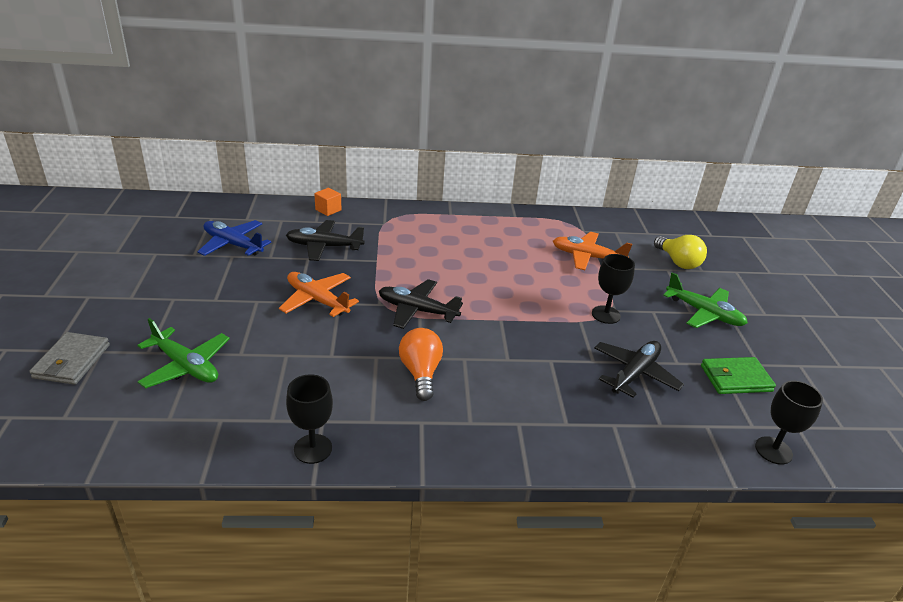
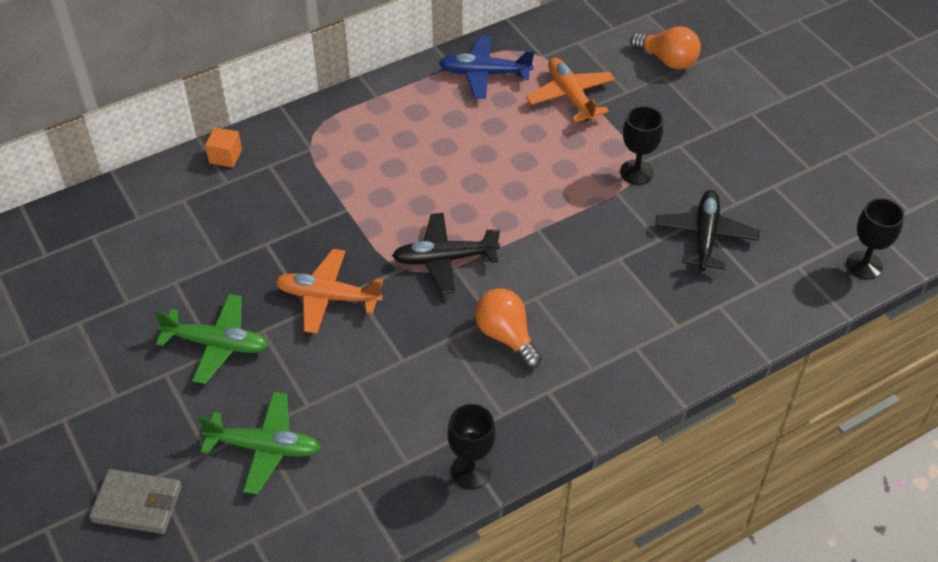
camera: 25 degrees left, 15 degrees up
(72, 361) = (137, 504): grey wallet -> grey wallet turned 60 degrees counterclockwise
(233, 244) = (159, 265): blue plane -> blue plane (484, 74)
(324, 246) = (270, 217): black plane -> none
(587, 257) = (570, 96): orange plane -> orange plane turned 75 degrees clockwise
(678, 262) = (667, 60): yellow light bulb -> orange light bulb
(704, 313) = (729, 124): green plane -> green plane (217, 344)
(735, 378) = (797, 197): green wallet -> none

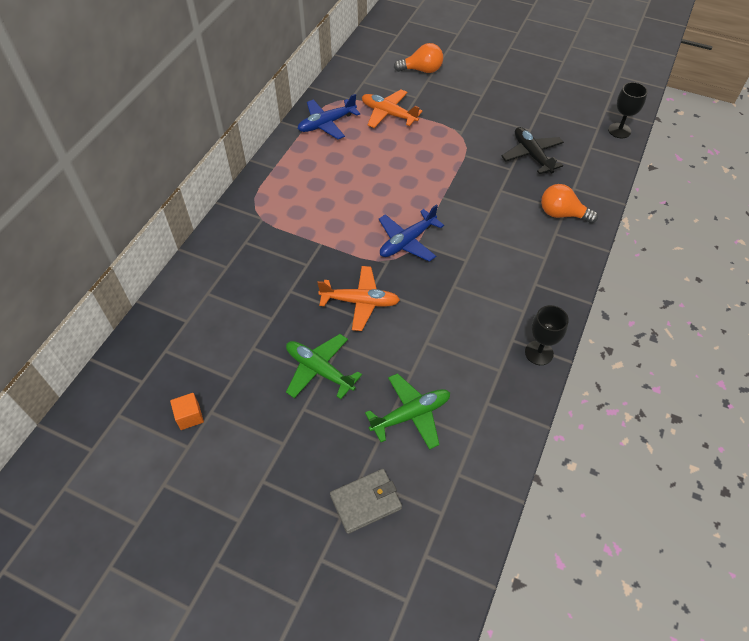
camera: 35 degrees left, 5 degrees up
(217, 344) = (319, 370): green plane -> green plane turned 120 degrees counterclockwise
(225, 156) = (210, 251): orange cube -> orange cube (189, 416)
(327, 297) = (360, 302): orange plane -> orange plane turned 150 degrees counterclockwise
(444, 259) = (407, 242): black plane -> blue plane
(506, 336) = (484, 266): orange light bulb -> orange light bulb (562, 214)
(636, 172) = (464, 138): black goblet -> none

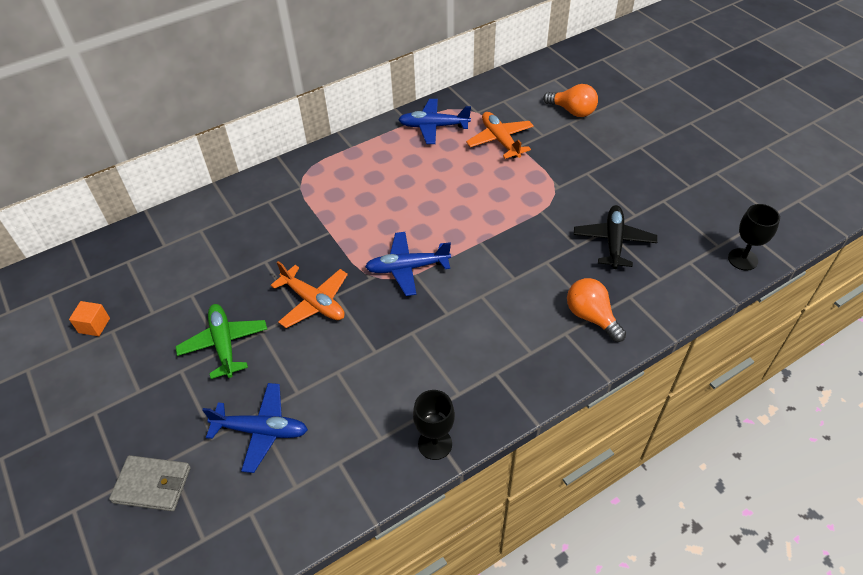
camera: 35 degrees right, 5 degrees down
(411, 414) = (261, 430): green plane -> blue plane

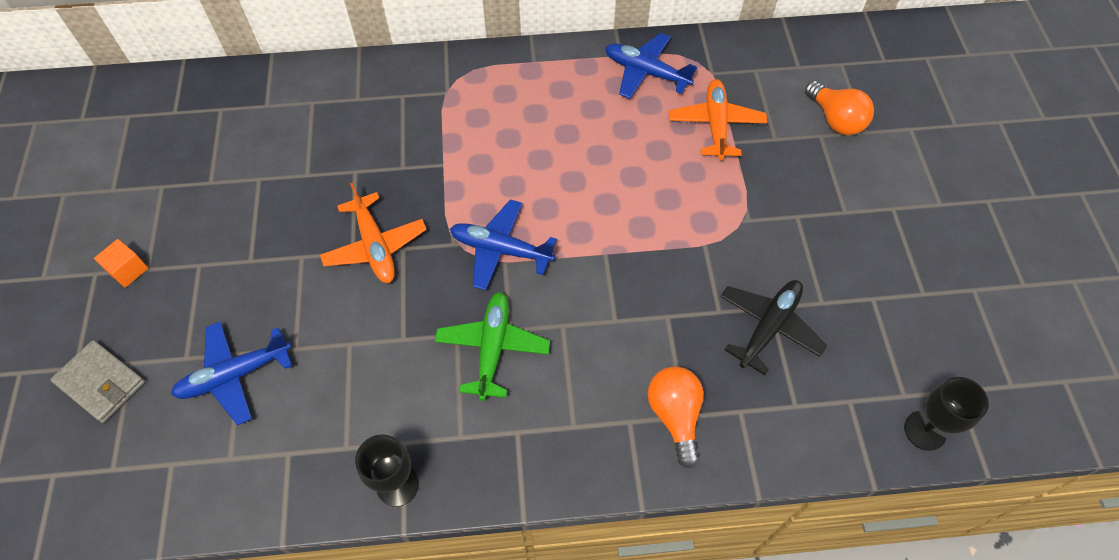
camera: 25 degrees right, 10 degrees up
(94, 325) = (148, 172): orange cube -> orange cube (128, 270)
(224, 344) = (257, 254): green plane -> green plane (492, 348)
(261, 430) = (234, 375): blue plane -> blue plane turned 120 degrees clockwise

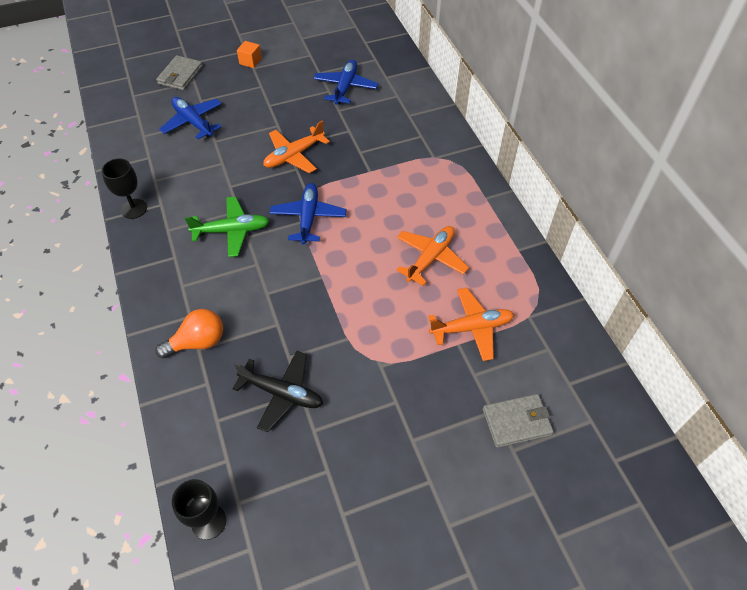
camera: 75 degrees right, 5 degrees down
(608, 136) = (430, 258): none -> orange plane
(646, 72) = (507, 270): blue plane -> blue plane (345, 87)
(835, 120) = (516, 422): orange light bulb -> grey wallet

